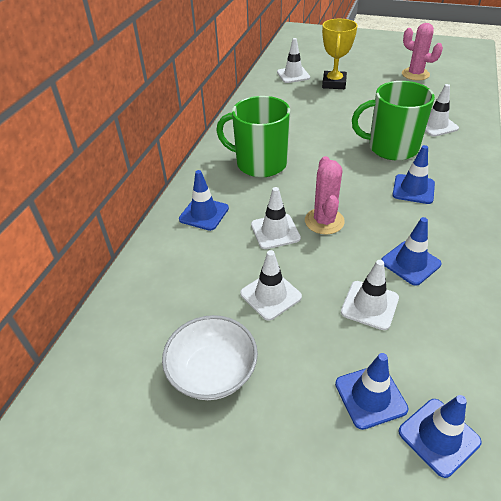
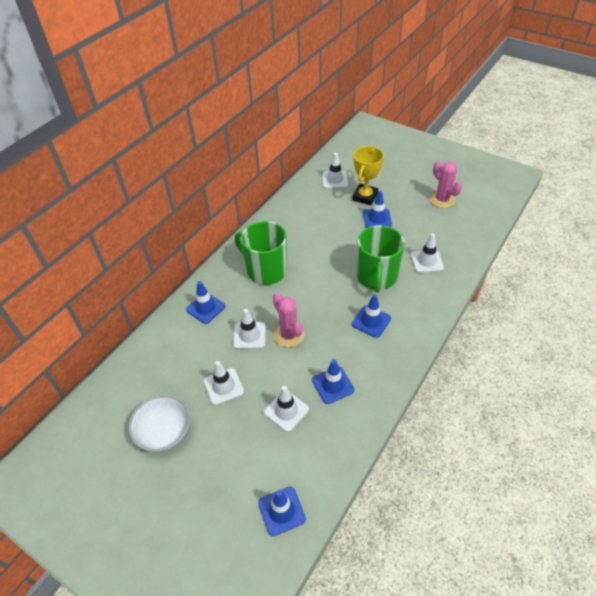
camera: 15 degrees right, 5 degrees up
(324, 221) = (289, 335): pink cactus -> pink cactus turned 45 degrees counterclockwise
(370, 396) = (253, 474): blue traffic cone -> blue traffic cone (377, 219)
(391, 147) = (376, 276): green mug -> green mug turned 105 degrees counterclockwise

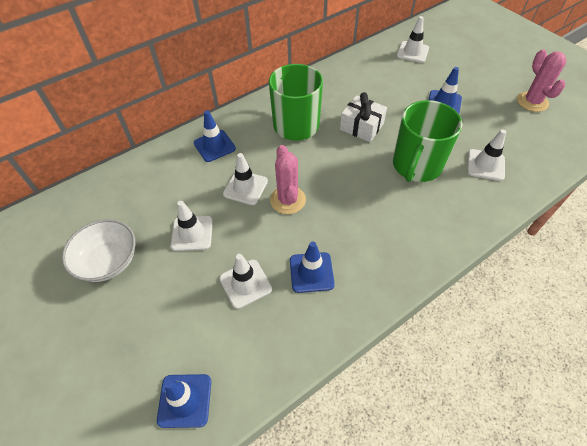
camera: 20 degrees right, 5 degrees up
(321, 256) = (361, 127): none -> white gift
(365, 197) = (439, 77): yellow trophy -> none
(371, 321) = (389, 214): blue traffic cone -> none

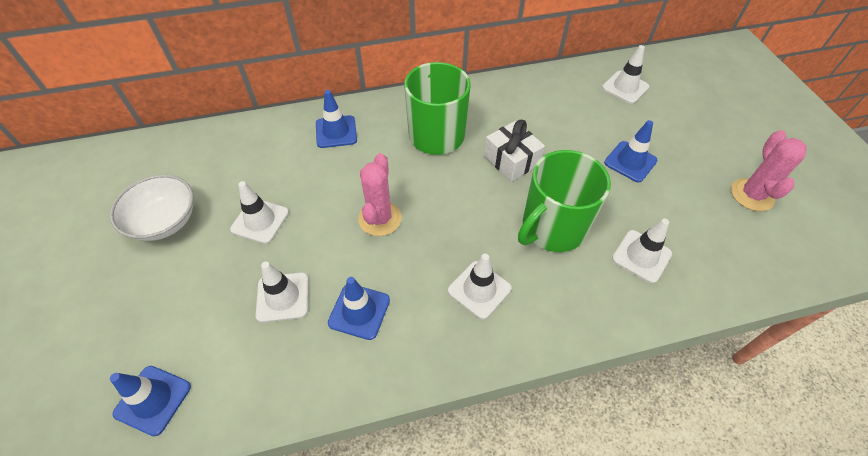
camera: 20 degrees right, 0 degrees up
(245, 187) = (342, 189): white traffic cone -> white traffic cone (479, 289)

